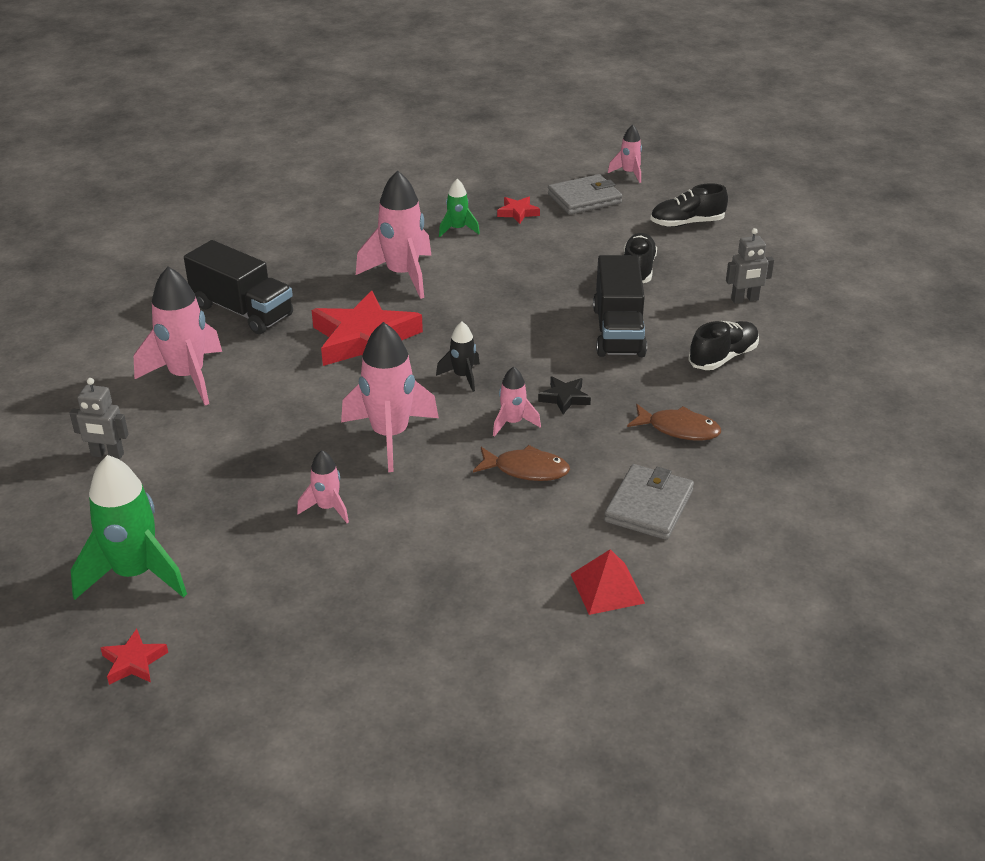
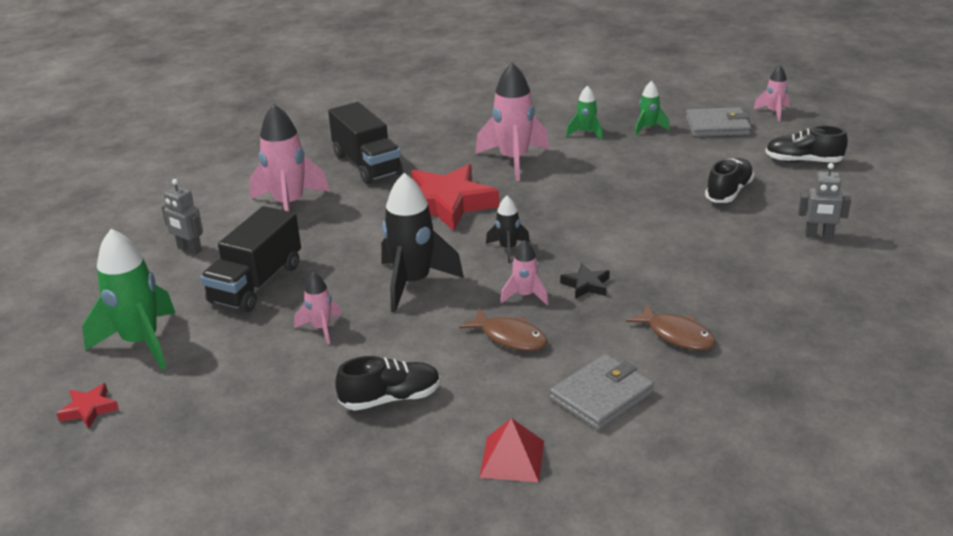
camera: 25 degrees right, 5 degrees down
(390, 436) = (413, 283): pink rocket -> black rocket
(518, 213) = (648, 128): red star -> green rocket
(618, 331) = (675, 240): black truck -> black truck (256, 283)
(723, 357) = (763, 282): black shoe -> black shoe (391, 398)

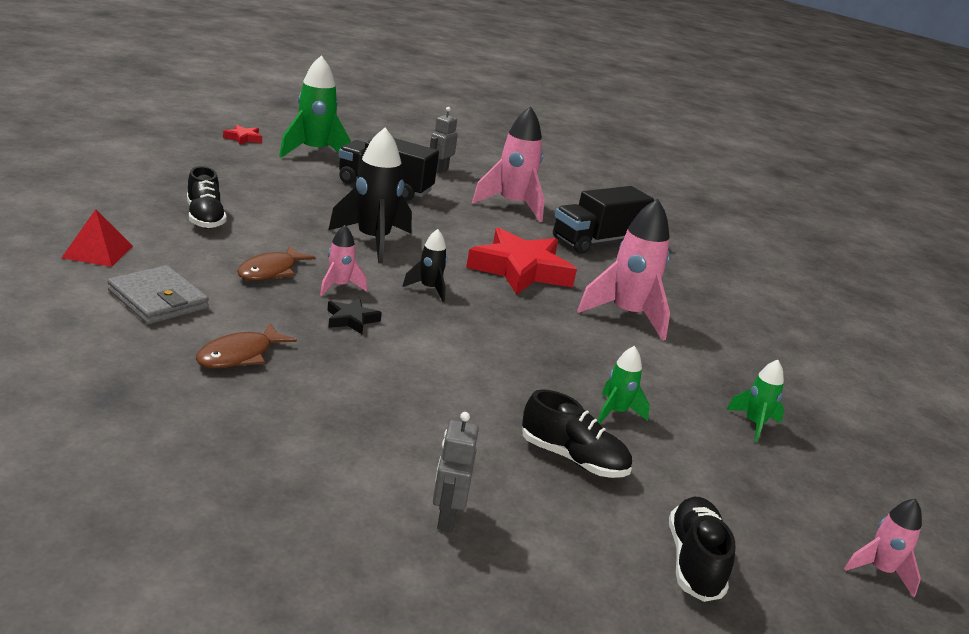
camera: 80 degrees right, 5 degrees down
(321, 328) = (313, 203): pink rocket -> none
(586, 133) = (718, 372): green rocket -> green rocket (616, 412)
(717, 126) = (790, 492): grey wallet -> none

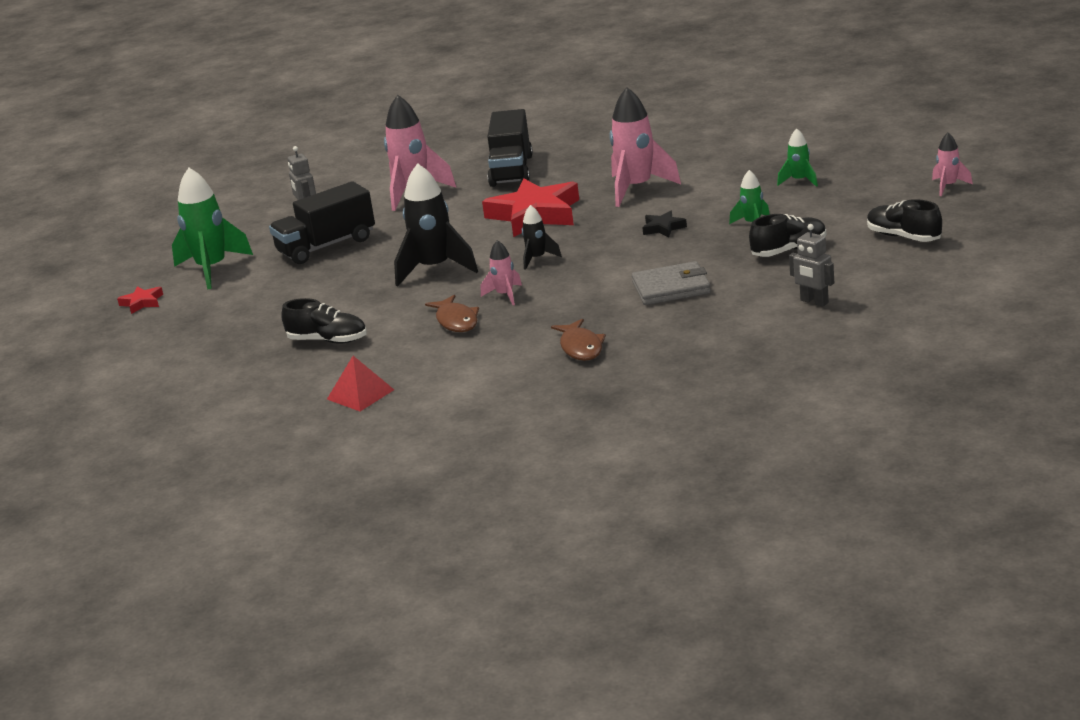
camera: 45 degrees left, 0 degrees up
(158, 299) = (469, 373): grey wallet -> grey wallet (671, 288)
(351, 320) = (561, 298): black star -> black star (663, 228)

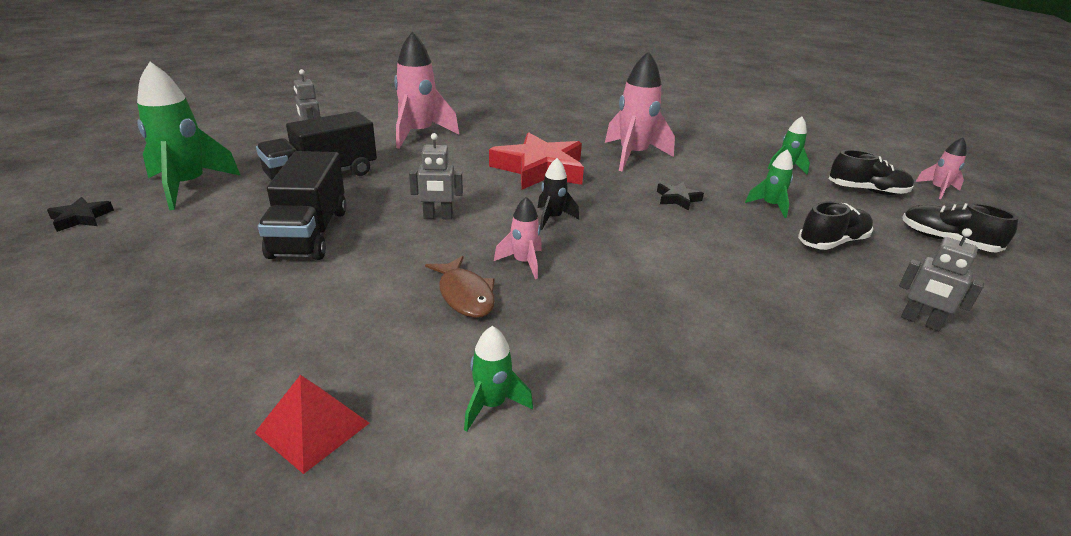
camera: 10 degrees left, 5 degrees up
(142, 303) = (81, 218): red star -> black star
(328, 340) = (290, 306): black shoe -> black shoe (867, 191)
(435, 269) = (438, 217): black rocket -> grey robot
(471, 375) = (491, 404): none -> green rocket
(511, 170) = (509, 126): black truck -> black truck (310, 233)
(581, 347) = (645, 366): brown fish -> none
(671, 288) = (724, 277): grey wallet -> none

